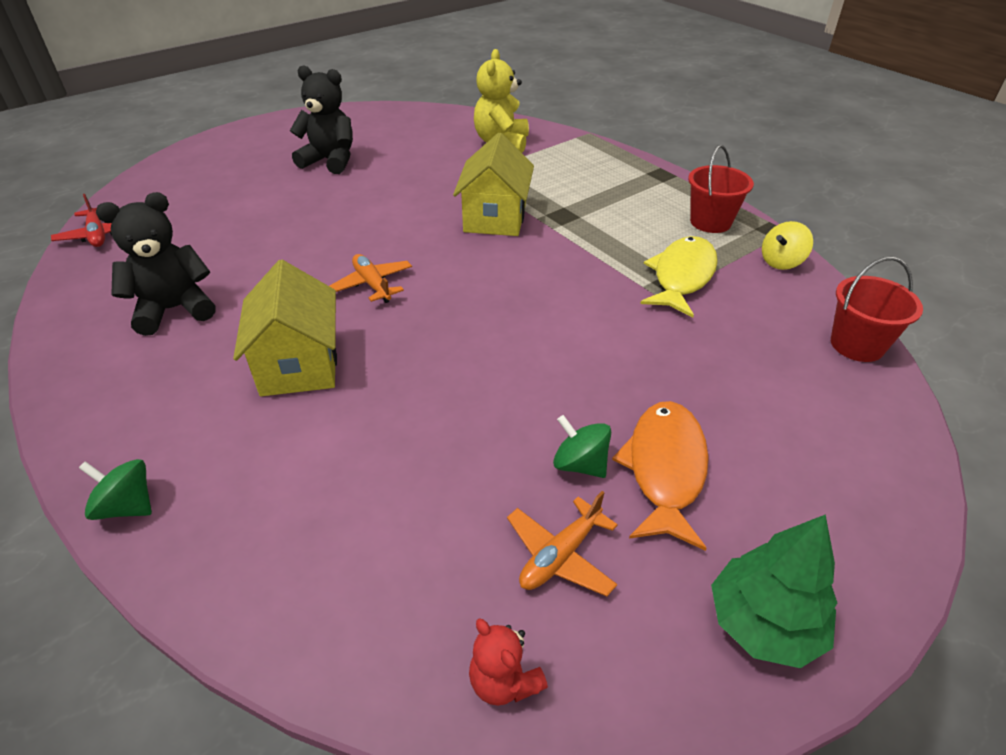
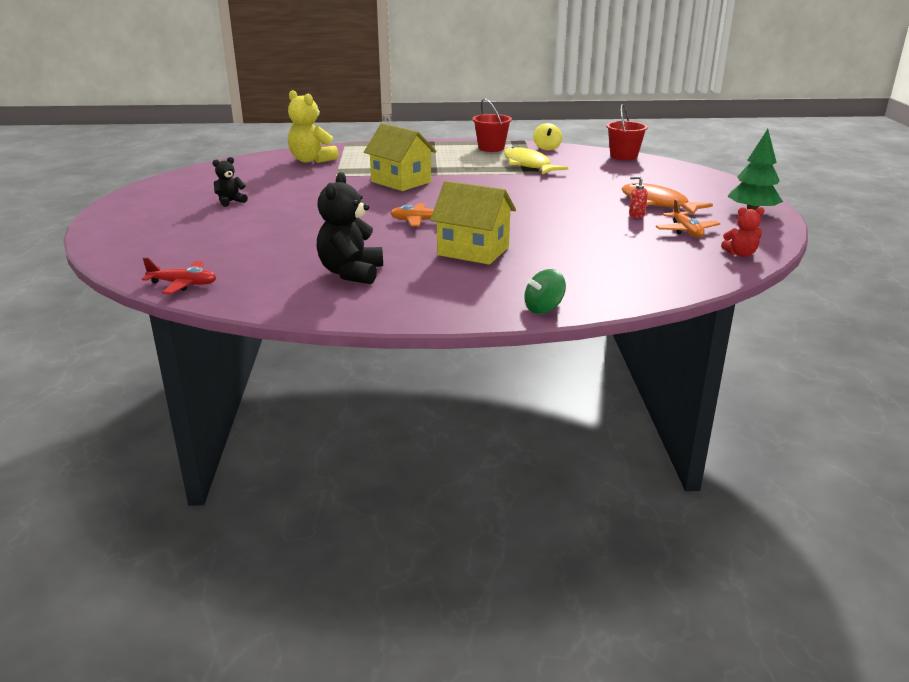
camera: 55 degrees left, 15 degrees down
(330, 161) = (230, 202): black teddy bear -> black teddy bear, size x0.55
(580, 464) = (636, 215): green spinning top -> red soap dispenser

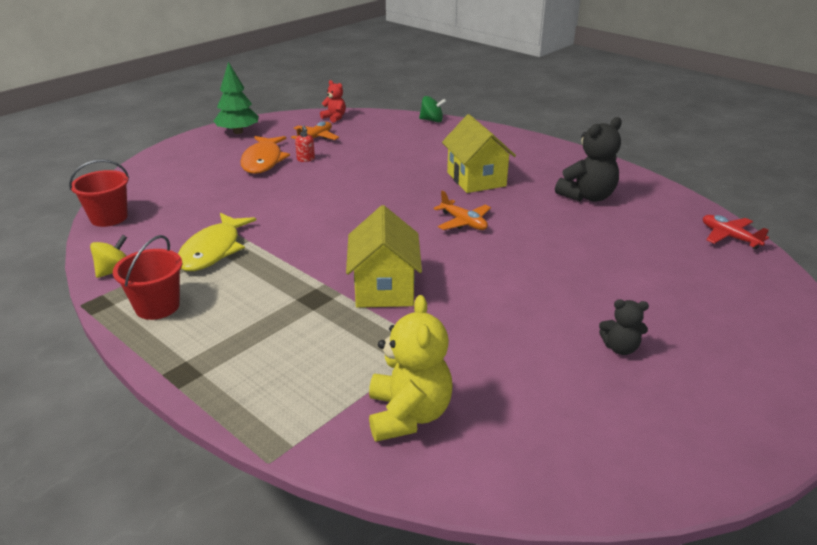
camera: 135 degrees left, 5 degrees up
(543, 308) = (506, 135): green spinning top -> green spinning top (432, 120)

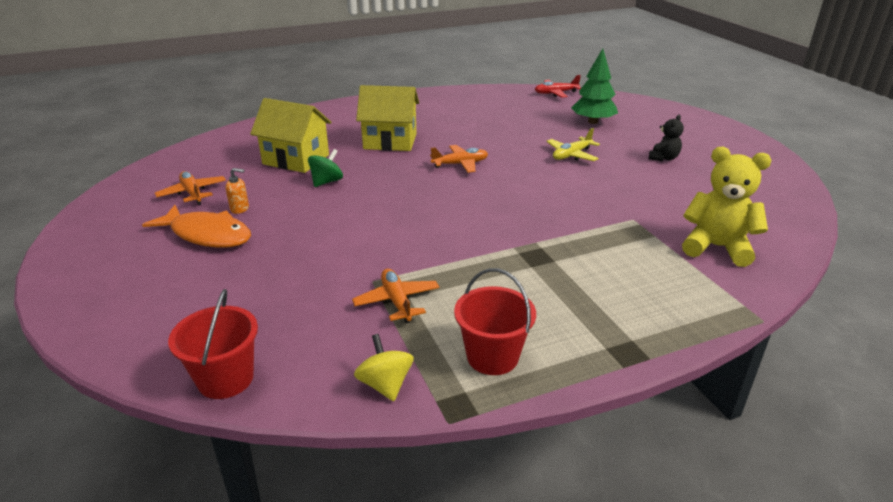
camera: 65 degrees left, 0 degrees up
(213, 250) = (397, 301): yellow fish -> orange plane
(238, 132) = (92, 238): green tree -> green tree (593, 122)
(306, 159) = (240, 208): red soap dispenser -> orange soap dispenser
(334, 118) = (154, 172): red teddy bear -> none
(384, 288) = (541, 220): yellow house -> yellow house (296, 159)
(432, 120) = (243, 129): green spinning top -> green spinning top (327, 182)
(554, 280) = (571, 155): none -> yellow plane
(587, 196) = (463, 113): black teddy bear -> none

